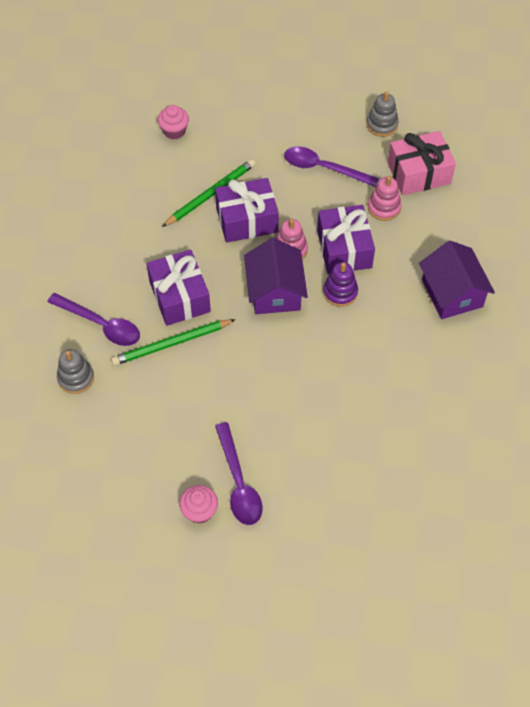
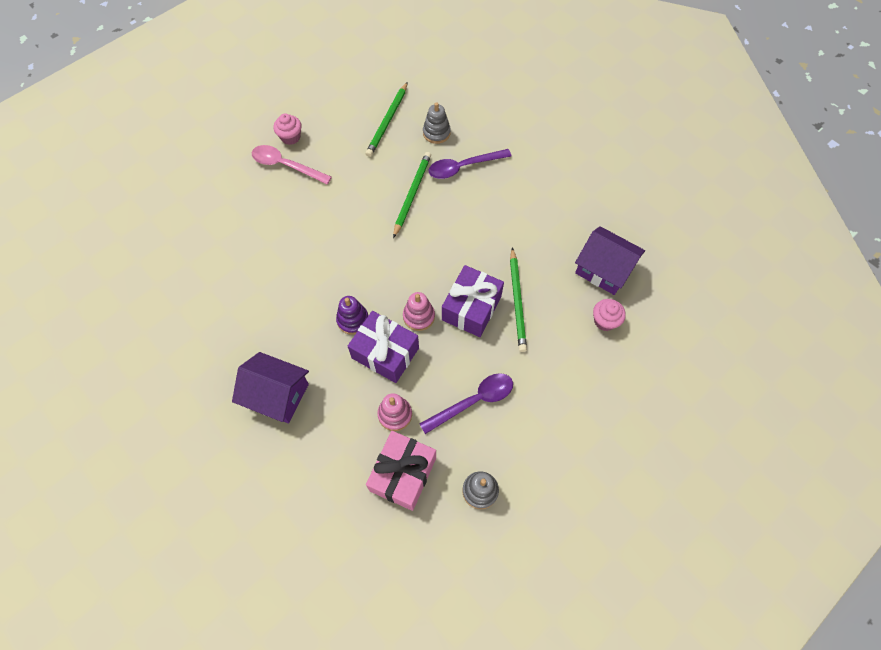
camera: 130 degrees right, 5 degrees up
(98, 434) = (387, 121): none -> green pencil
(180, 296) = (444, 222): purple gift -> none
(238, 483) = (286, 165): purple spoon -> pink spoon
(275, 291) = (393, 280): purple house -> purple house (604, 269)

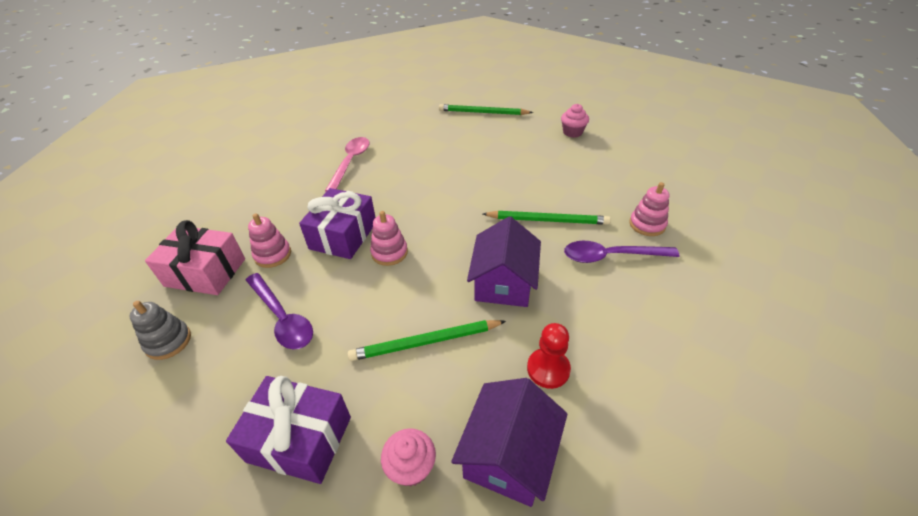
camera: 80 degrees right, 20 degrees down
(277, 395) = (299, 179): purple house -> purple house (503, 282)
(286, 165) = (539, 136): pink spoon -> pink spoon (350, 162)
(353, 320) = (379, 207): purple stacking toy -> none
(387, 121) = (635, 185): green pencil -> green pencil (483, 112)
(436, 133) = (647, 224): grey stacking toy -> pink stacking toy
(463, 167) = (611, 256): purple spoon -> purple spoon turned 60 degrees counterclockwise
(471, 308) = (407, 296): purple gift -> purple gift (299, 439)
(551, 234) = (548, 369): none -> red pawn

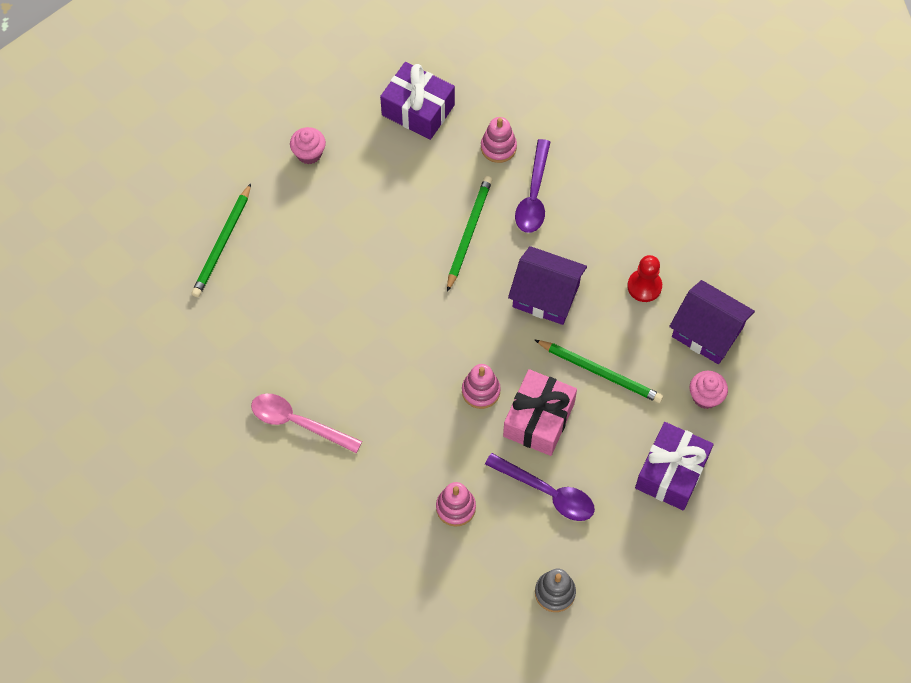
camera: 80 degrees left, 20 degrees up
(205, 272) = (467, 574): pink gift -> pink gift (538, 419)
(282, 318) = (547, 492): purple spoon -> purple spoon turned 60 degrees clockwise
(343, 235) = (442, 435): purple gift -> purple gift (418, 110)
(425, 342) = (600, 372): green pencil -> green pencil turned 60 degrees counterclockwise

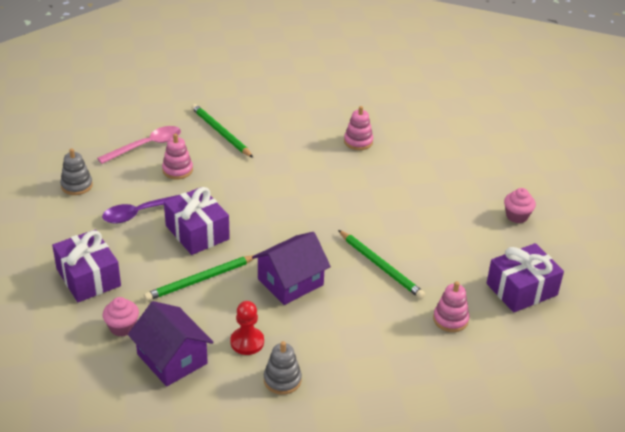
camera: 120 degrees right, 25 degrees down
(222, 243) = (466, 151): green pencil -> green pencil (220, 133)
(298, 423) = (301, 133): pink spoon -> pink spoon (146, 146)
(481, 391) = (246, 215): pink stacking toy -> pink stacking toy (358, 141)
(533, 195) = (387, 318): purple spoon -> none
(538, 419) = (197, 232): pink gift -> purple gift
(664, 235) = (282, 380): none -> grey stacking toy
(707, 332) = (172, 359): purple house -> purple house turned 75 degrees clockwise

